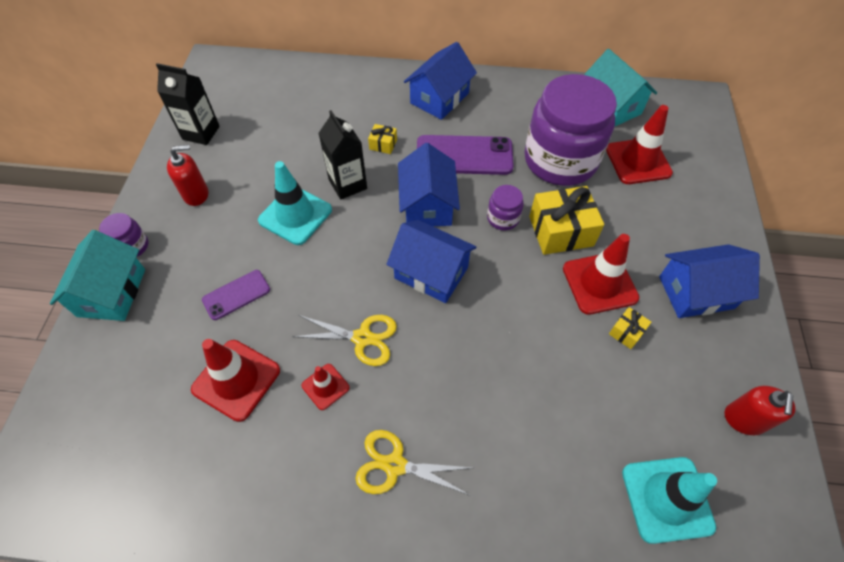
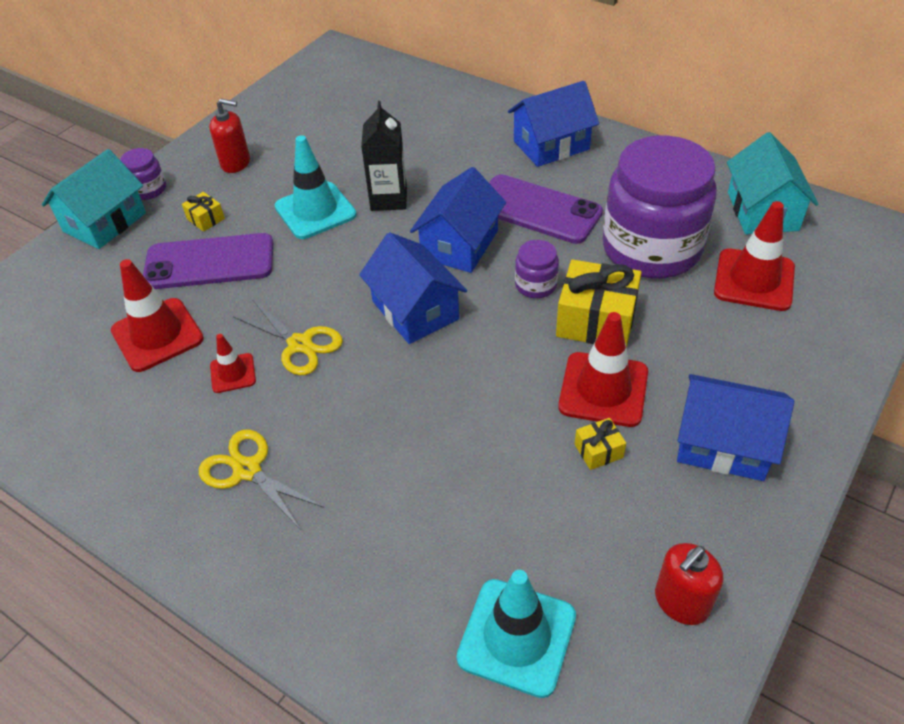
camera: 30 degrees right, 10 degrees down
(201, 133) = (278, 110): black carton -> none
(236, 295) = (209, 262): purple phone -> purple phone, size x1.78
(383, 144) = (454, 172): yellow gift -> yellow gift (206, 219)

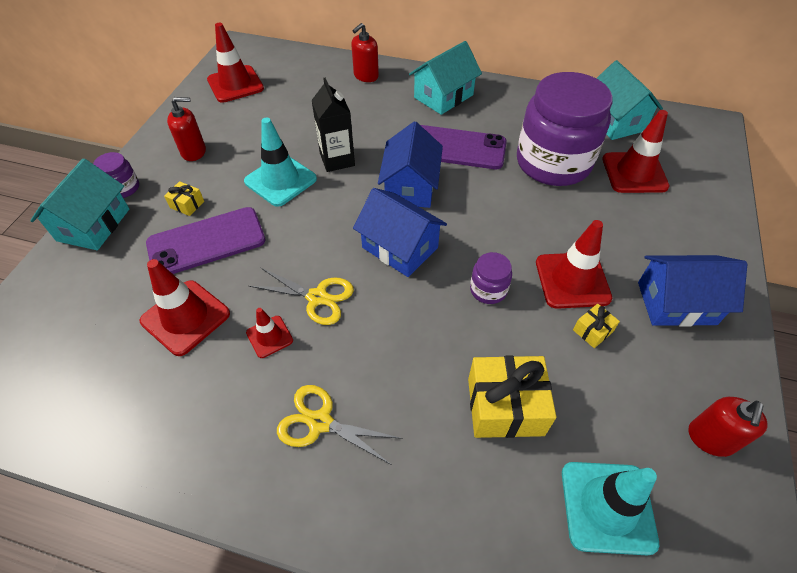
camera: 20 degrees left, 5 degrees up
(312, 94) = (235, 84): none -> red traffic cone
(467, 106) = (366, 76): none -> red soap dispenser
(535, 285) = (483, 207): purple jar -> purple jar (488, 290)
(551, 145) = (443, 96): blue house -> turquoise house
(596, 320) = (541, 226): yellow gift -> yellow gift (505, 406)

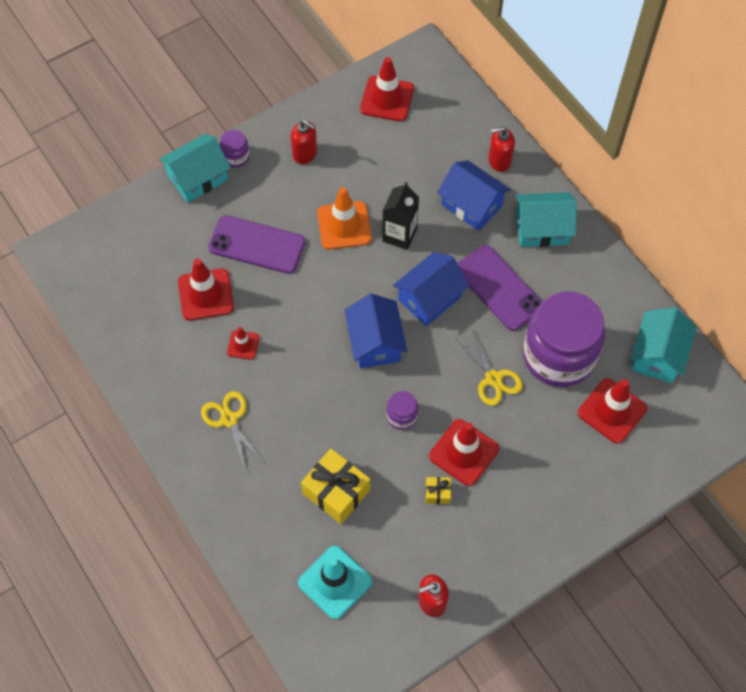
camera: 40 degrees right, 10 degrees up
(187, 204) = (266, 202): yellow gift -> none
(280, 180) = (344, 225): turquoise traffic cone -> orange traffic cone
(317, 297) = (291, 339): yellow scissors -> yellow scissors (493, 378)
(676, 303) = (514, 520): blue house -> blue house (471, 205)

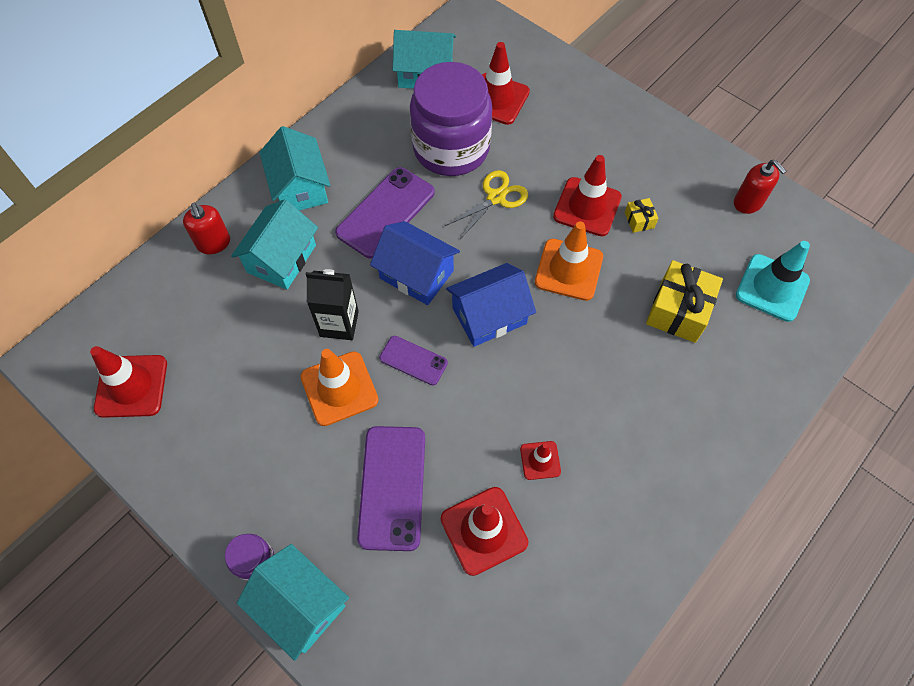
camera: 105 degrees left, 0 degrees up
(229, 419) = (641, 446): yellow scissors -> none
(305, 154) = (235, 466): red soap dispenser -> none
(352, 279) = (413, 360): none -> purple phone
(402, 416) = (568, 269): purple jar -> orange traffic cone
(471, 205) = (281, 259): blue house -> turquoise house

